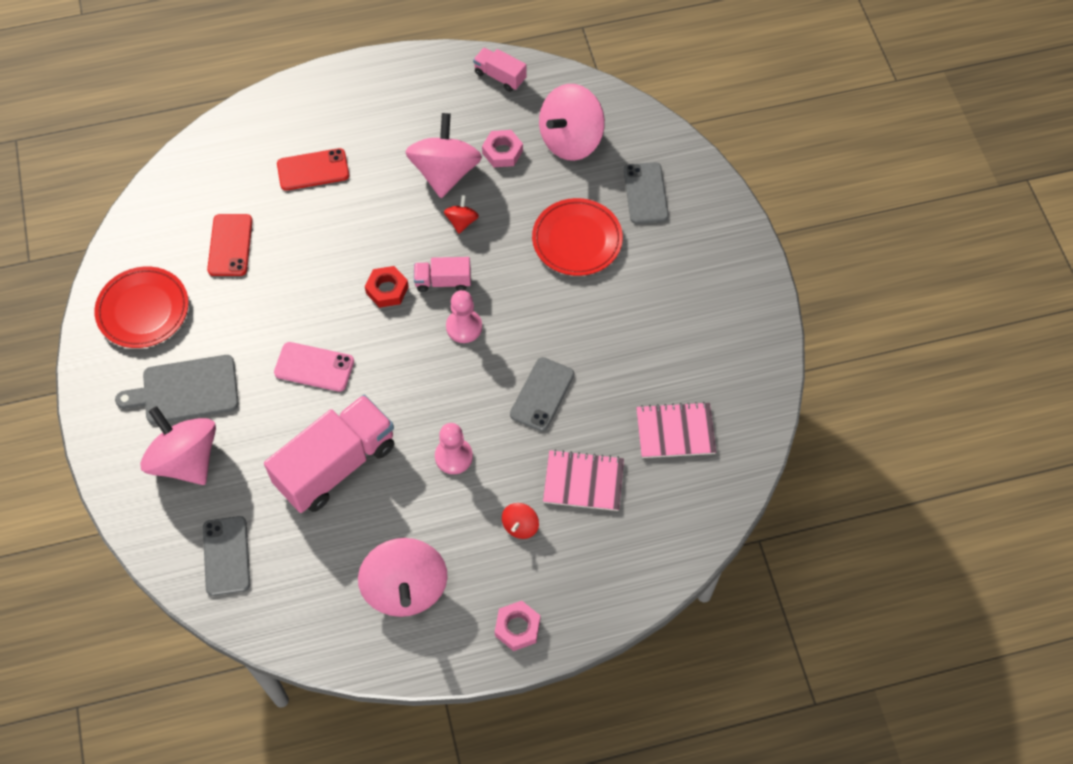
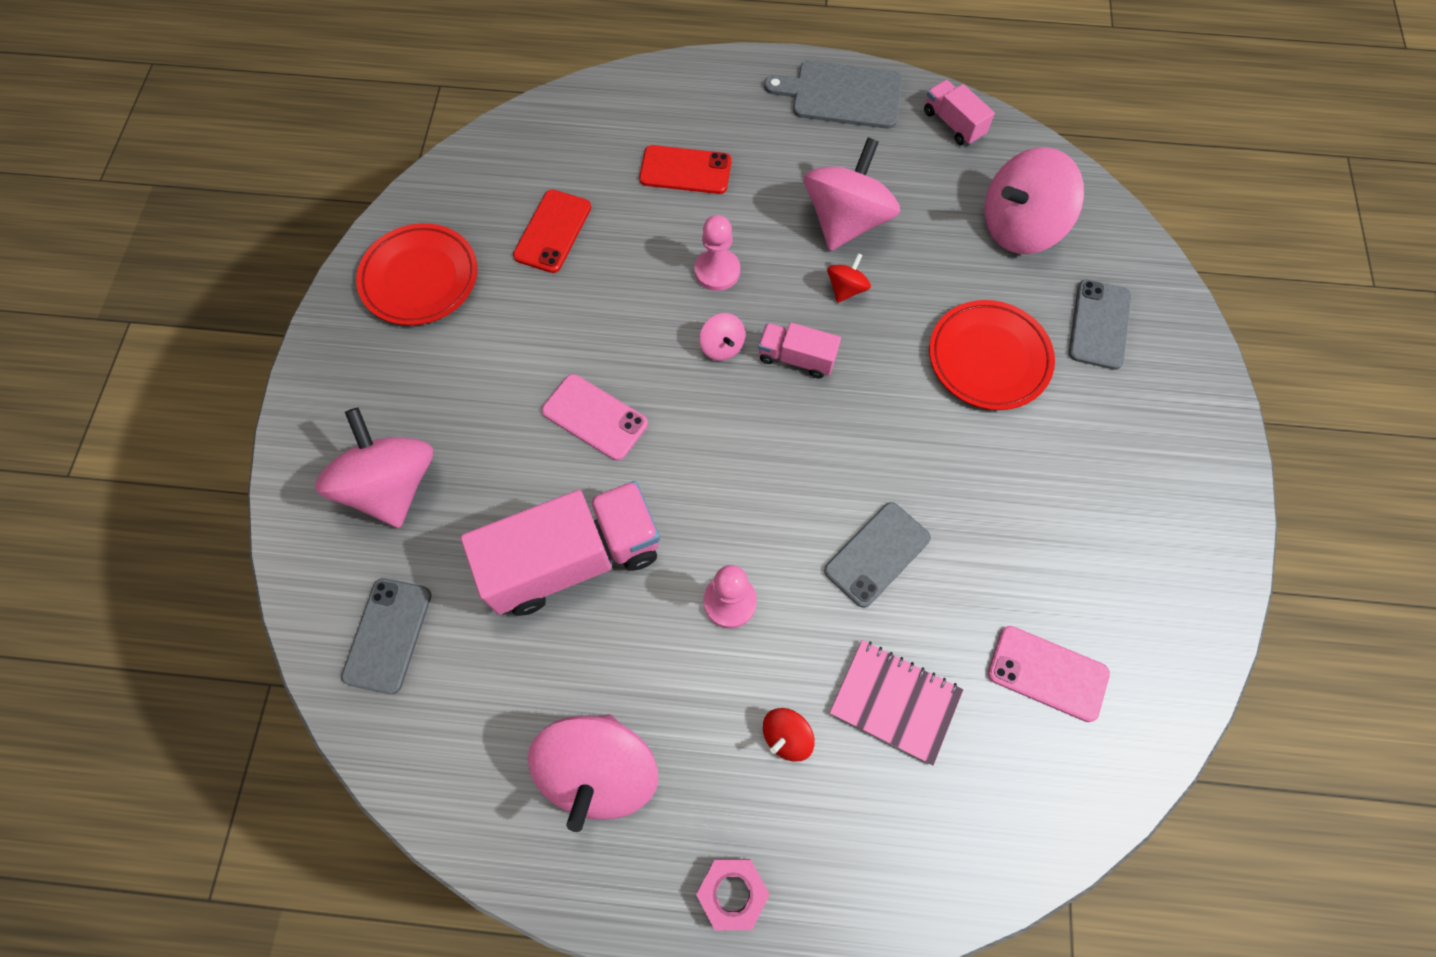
camera: 20 degrees right, 5 degrees up
(186, 390) = (428, 395): grey cutting board -> grey cutting board (842, 95)
(387, 290) = (722, 346): red nut -> pink spinning top
(464, 327) = (803, 427): pink pawn -> pink pawn (717, 271)
(502, 152) = (927, 216): pink nut -> none
(675, 431) = (1047, 673): pink notebook -> pink phone

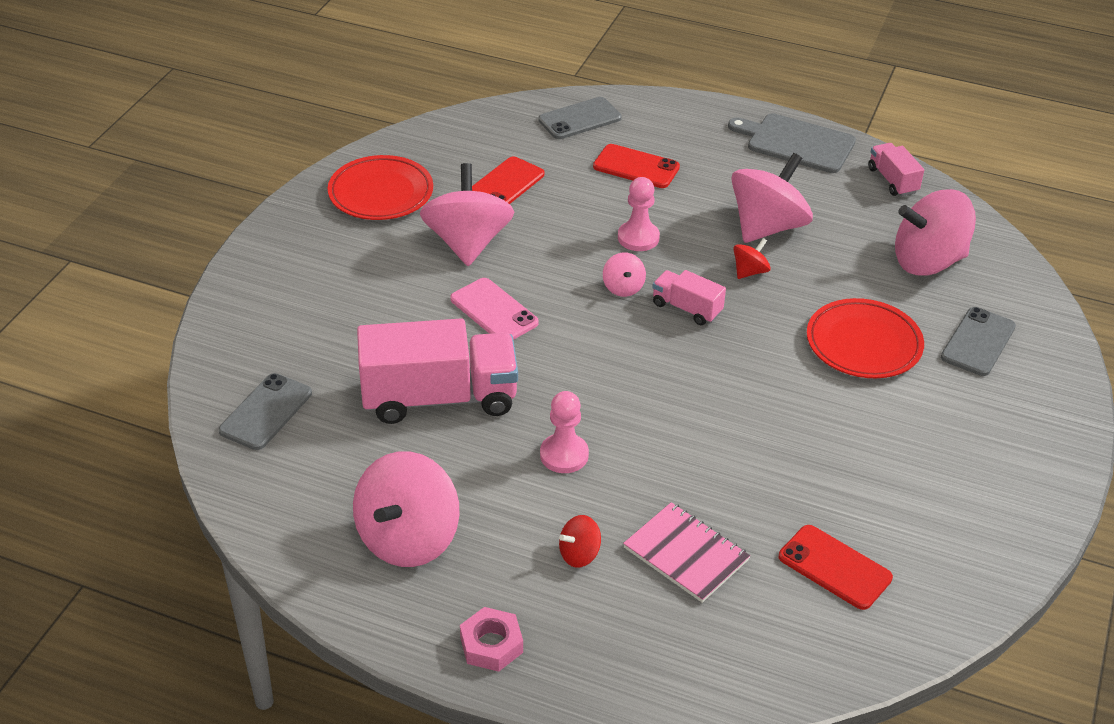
camera: 15 degrees right, 25 degrees down
(391, 485) = (306, 319): pink spinning top -> pink spinning top (467, 243)
(877, 554) = (708, 453): grey phone -> grey phone (580, 119)
(1047, 673) = (834, 567): pink phone -> red phone

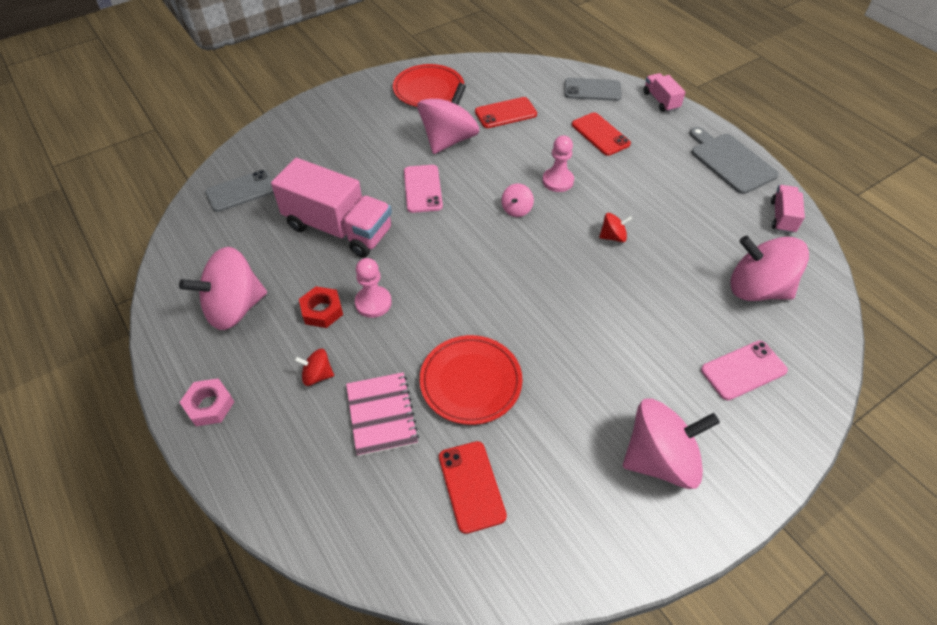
camera: 35 degrees right, 10 degrees up
(515, 491) = (322, 311): none -> red nut
(687, 308) = (545, 242): pink truck -> pink truck (661, 101)
(767, 227) = (654, 211): pink spinning top -> pink spinning top (660, 459)
(863, 344) = (649, 327): red plate -> red plate (470, 382)
(978, 342) = (743, 370): grey phone -> pink phone

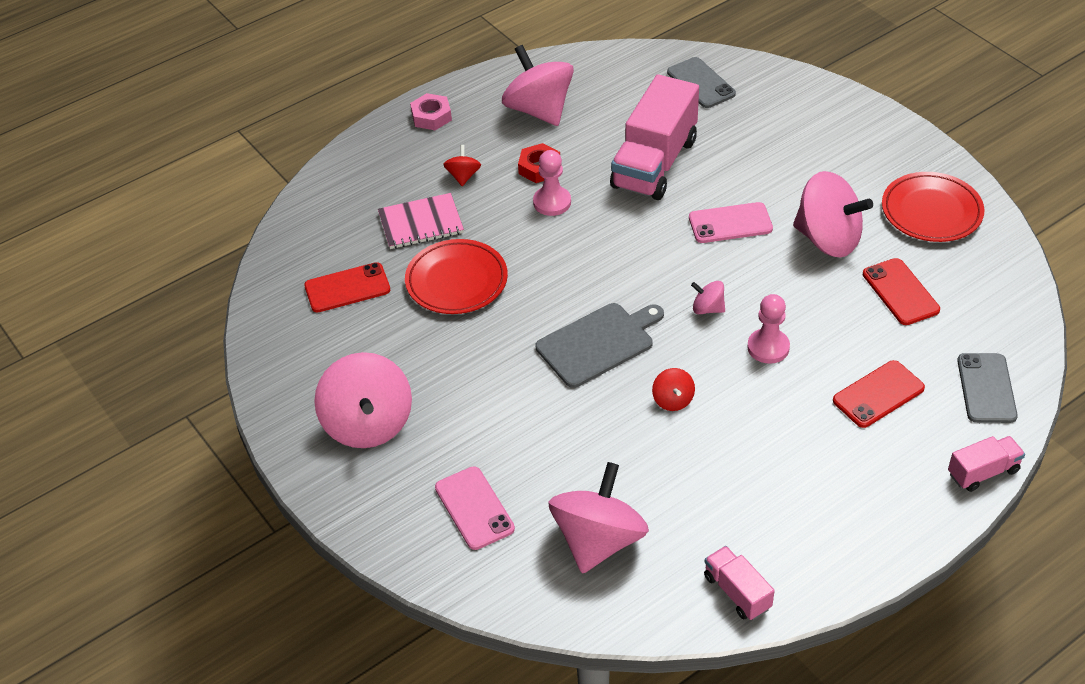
camera: 90 degrees right, 5 degrees down
(730, 161) = (850, 546): grey cutting board -> grey cutting board (598, 343)
(782, 217) = (737, 592): pink truck -> pink truck turned 135 degrees counterclockwise

